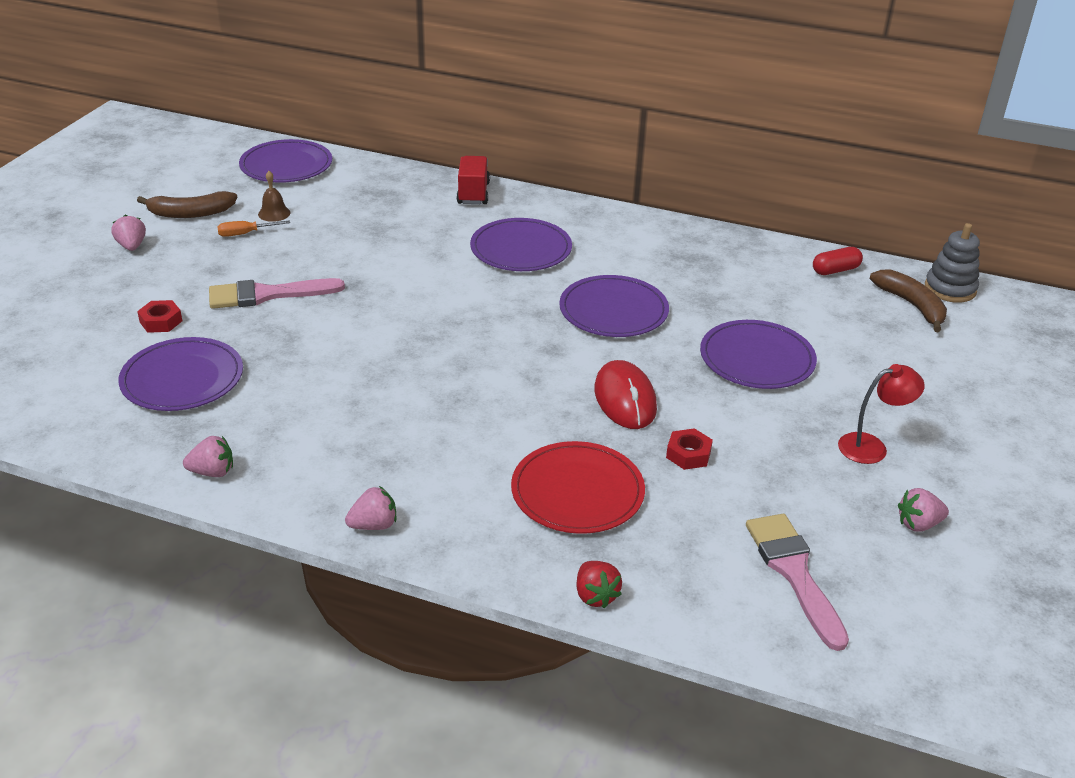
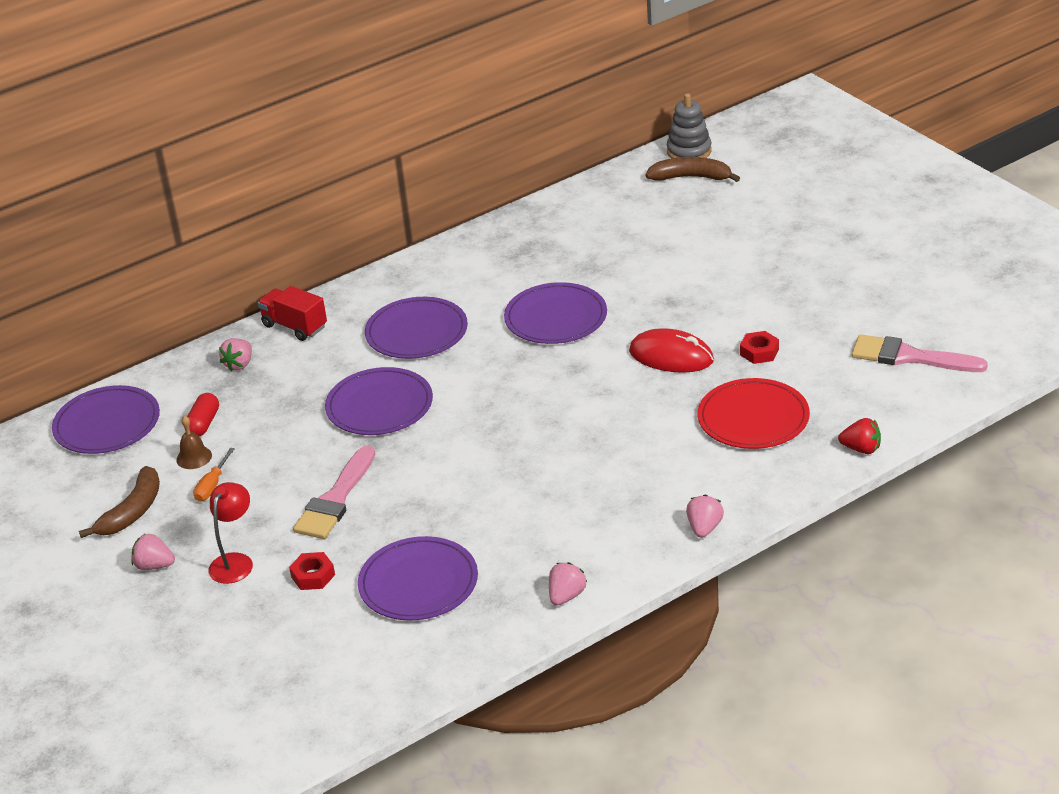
camera: 50 degrees left, 0 degrees up
(757, 359) = (683, 275): purple plate -> purple plate (379, 406)
(835, 270) = (613, 190): red capsule -> red capsule (203, 424)
(871, 446) = (823, 270): red lamp -> red lamp (235, 561)
(918, 524) = (910, 287): pink strawberry -> pink strawberry (239, 364)

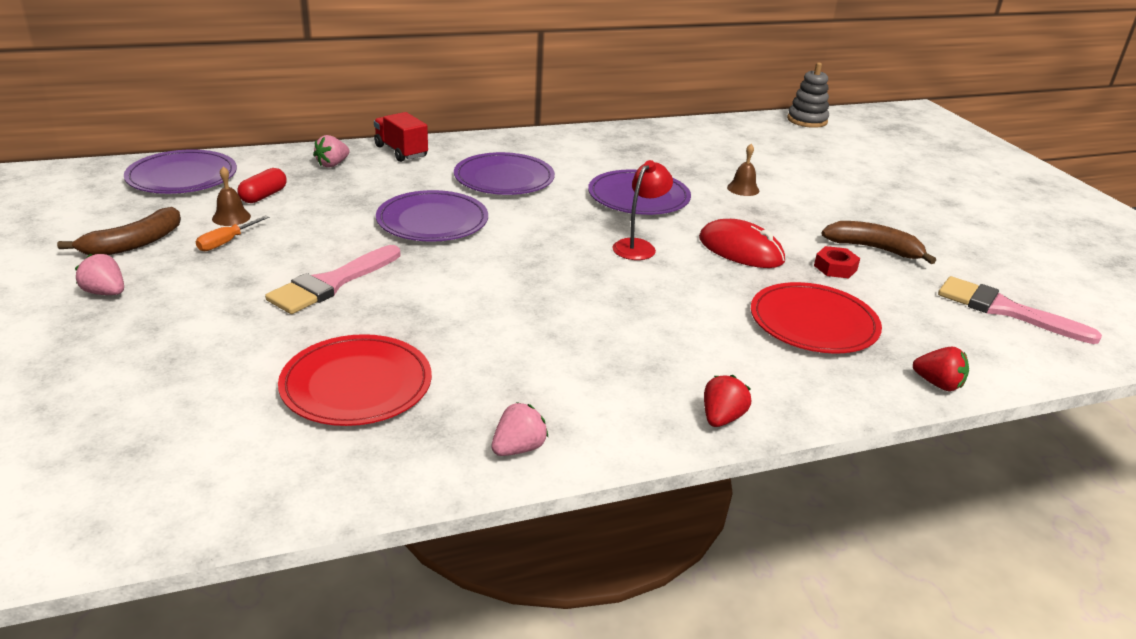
camera: 10 degrees right, 5 degrees down
(235, 561) = (185, 310): red lamp -> red lamp (639, 246)
(313, 576) = (251, 346): red nut -> none
(418, 583) = (356, 384): purple plate -> red plate
(651, 276) = (743, 189): none -> brown bell
(691, 177) = (803, 135): brown banana -> brown banana (874, 249)
(704, 528) = (721, 418): pink strawberry -> red strawberry

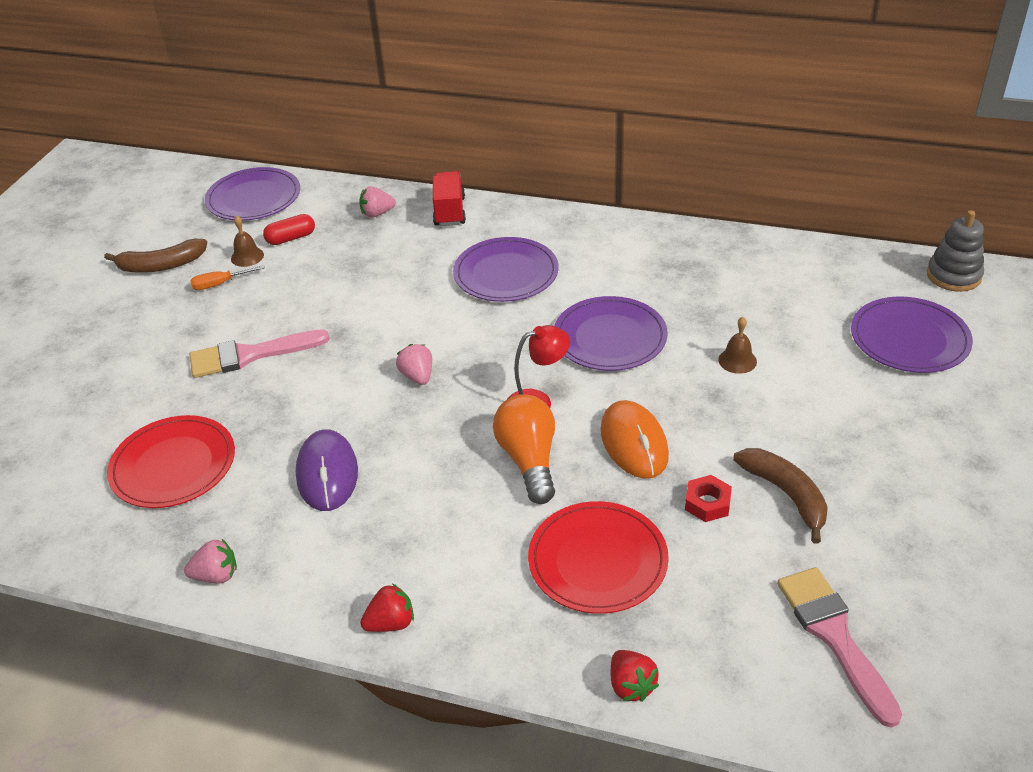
camera: 40 degrees right, 10 degrees up
(105, 293) = (105, 311): pink strawberry -> pink strawberry (417, 376)
(432, 221) = (391, 309): purple plate -> purple plate (909, 339)
(525, 341) = (327, 473): none -> purple mouse
(681, 281) = (529, 460): none -> orange light bulb
(740, 250) = (634, 443): red mouse -> orange mouse

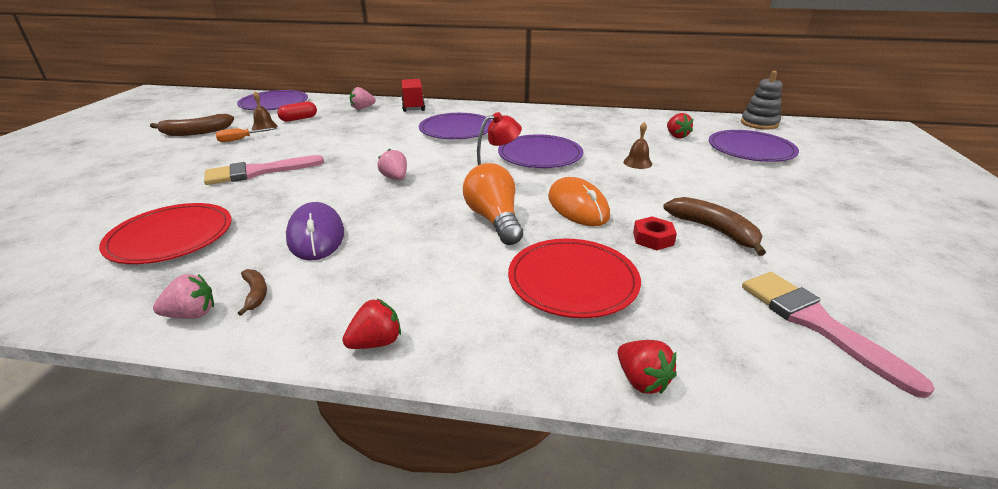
camera: 10 degrees left, 10 degrees down
(273, 554) = (255, 294): none -> brown banana
(814, 302) = (676, 136): none -> red strawberry

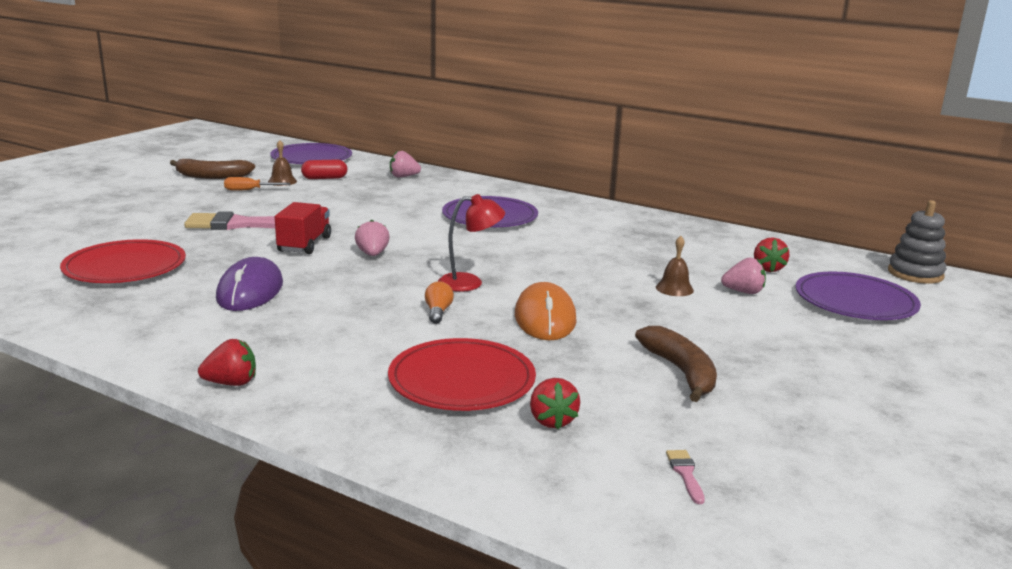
camera: 20 degrees right, 10 degrees down
(192, 314) = (101, 329): pink strawberry -> pink strawberry (743, 292)
(255, 294) = (162, 325): brown banana -> none
(413, 106) = (464, 183): red truck -> red truck (304, 244)
(494, 220) = (438, 312): orange light bulb -> orange light bulb, size x0.47
(540, 155) = (560, 260): purple plate -> none
(642, 380) = (439, 467): red strawberry -> red strawberry (552, 421)
(653, 238) = (596, 364): red nut -> none
(816, 323) = (685, 473): pink brush -> pink brush, size x0.41

